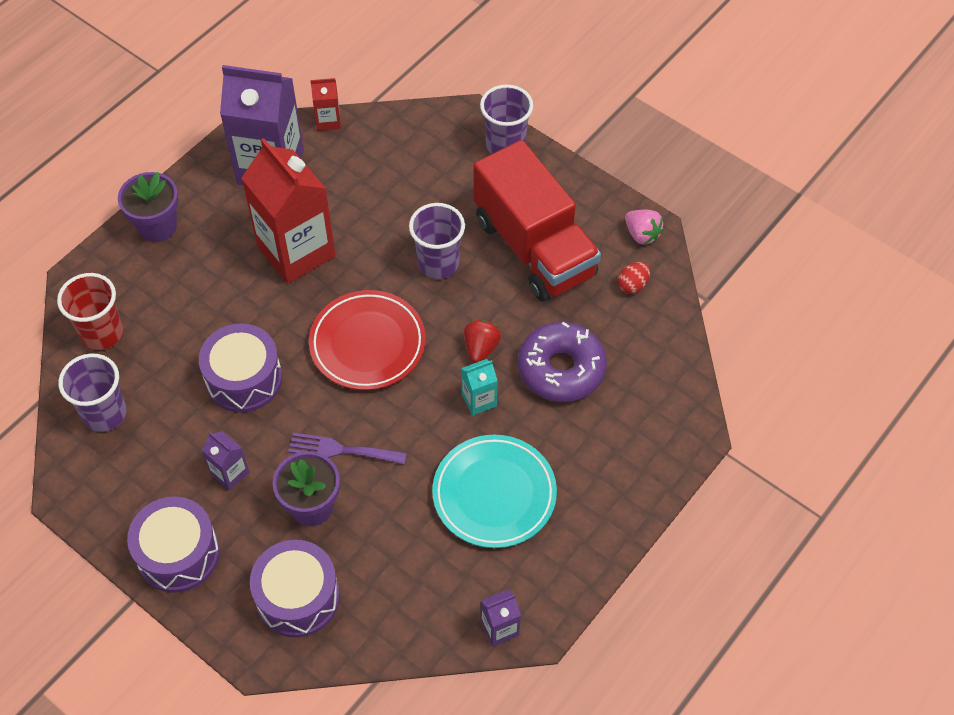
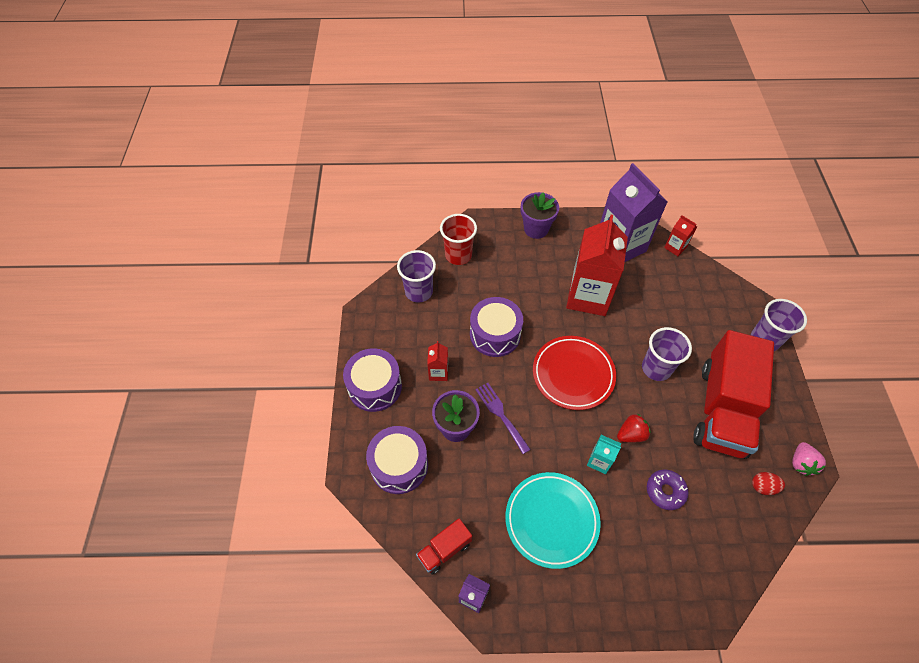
camera: 50 degrees right, 0 degrees up
(230, 473) = (438, 372): purple carton -> red carton
(430, 620) = (444, 550): none -> red truck
(561, 369) = (665, 491): purple donut -> purple donut, size x0.59

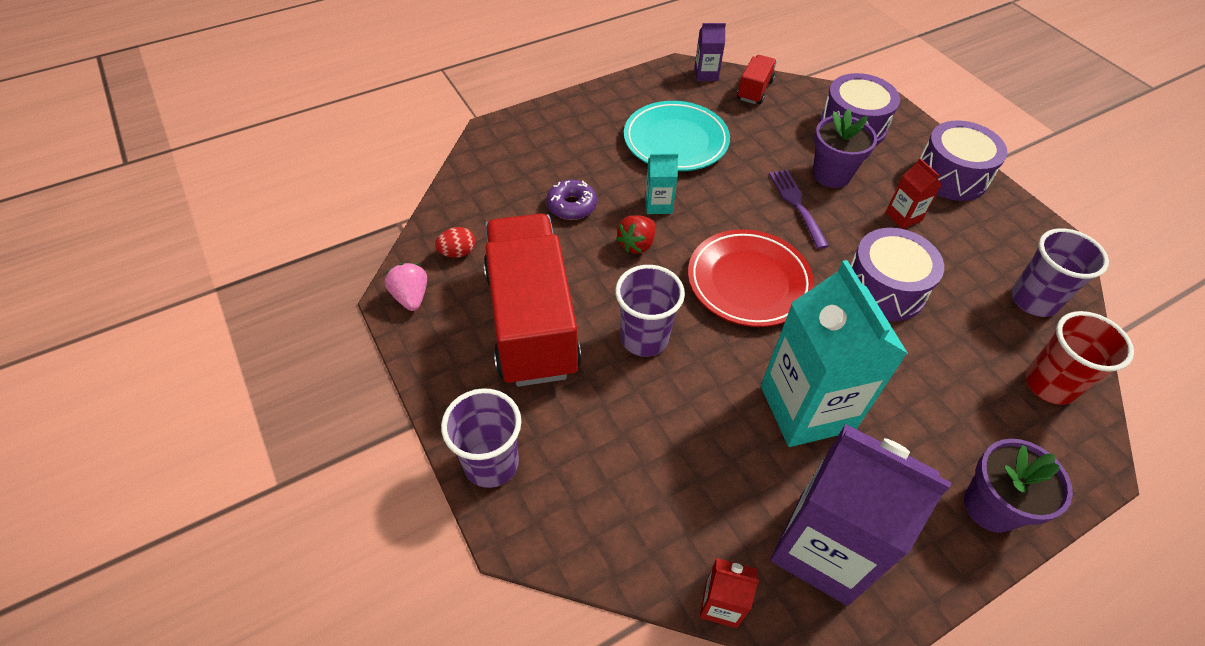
camera: 150 degrees right, 5 degrees down
(500, 414) = (796, 204): purple fork -> purple fork turned 135 degrees counterclockwise
(588, 296) = (806, 408): red carton -> turquoise carton

